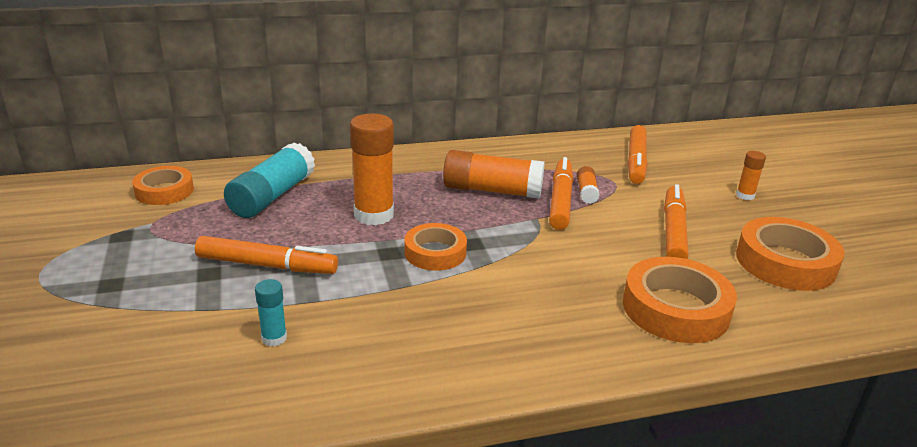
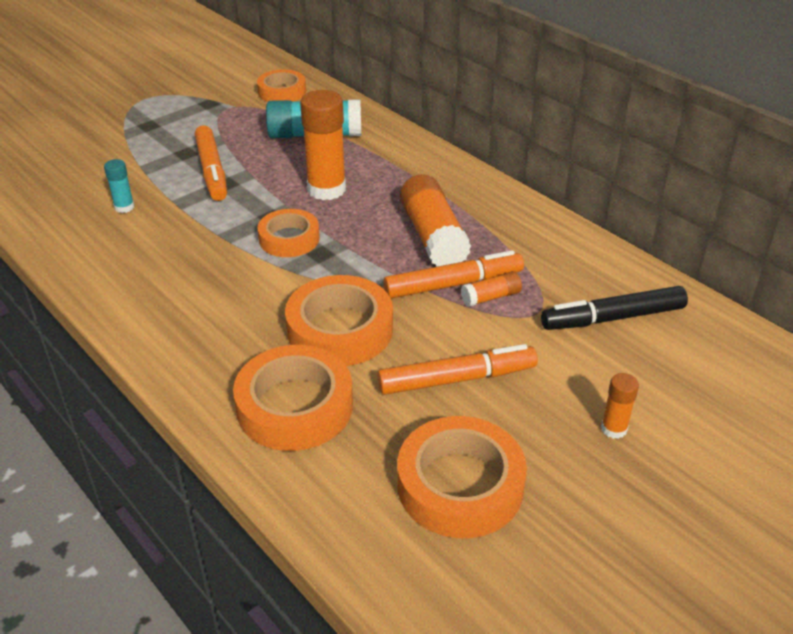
camera: 65 degrees right, 10 degrees up
(587, 262) = (340, 329): none -> orange tape
(636, 161) = (613, 318): orange marker -> black marker

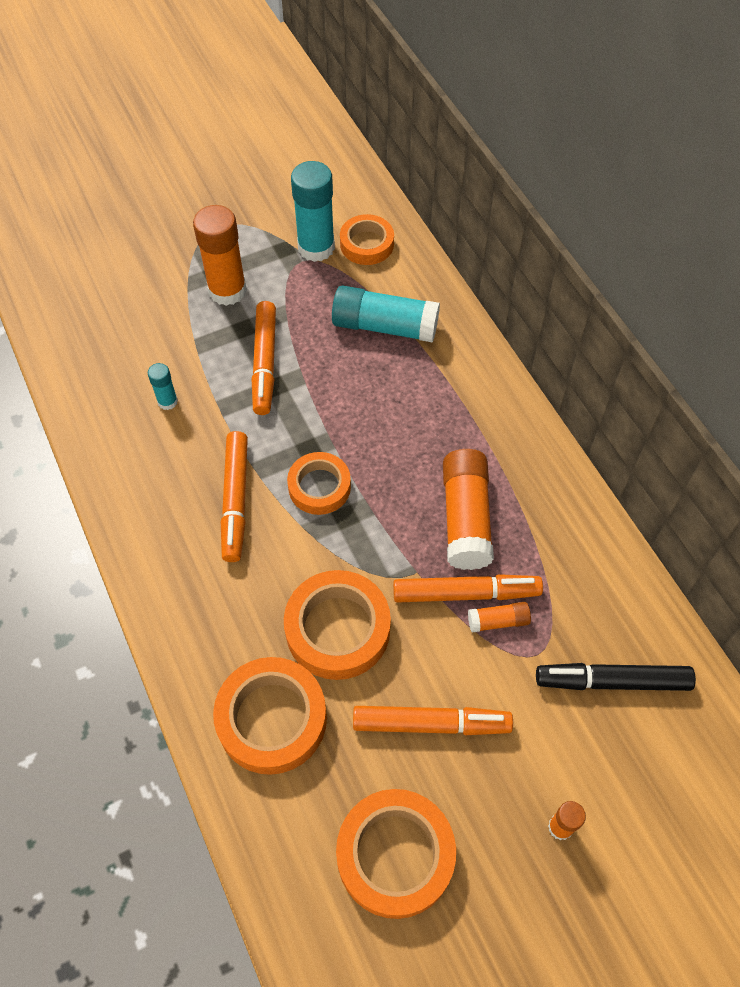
camera: 15 degrees right, 20 degrees up
(210, 260) = (236, 500): none -> orange marker
(237, 99) = (316, 247): none -> turquoise glue stick
(326, 189) = (375, 419): orange glue stick -> orange glue stick (227, 290)

